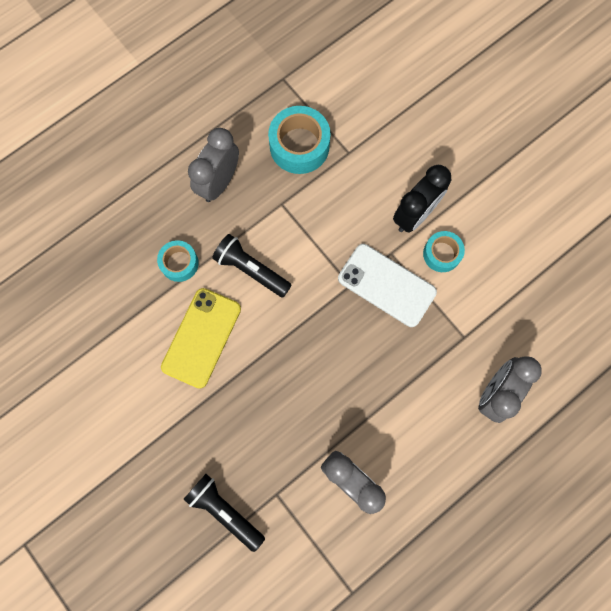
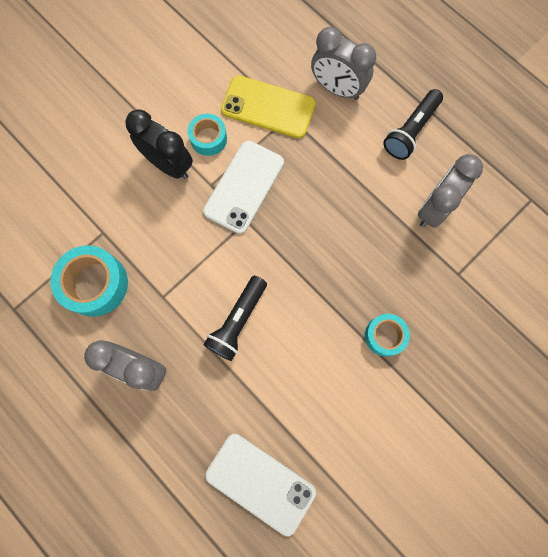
camera: 95 degrees left, 0 degrees up
(106, 279) = (260, 483): none -> white phone
(179, 263) = (236, 400): turquoise tape -> turquoise tape (384, 336)
(201, 337) = (315, 365): yellow phone -> yellow phone (268, 107)
(225, 510) = (482, 321): black flashlight -> black flashlight (410, 131)

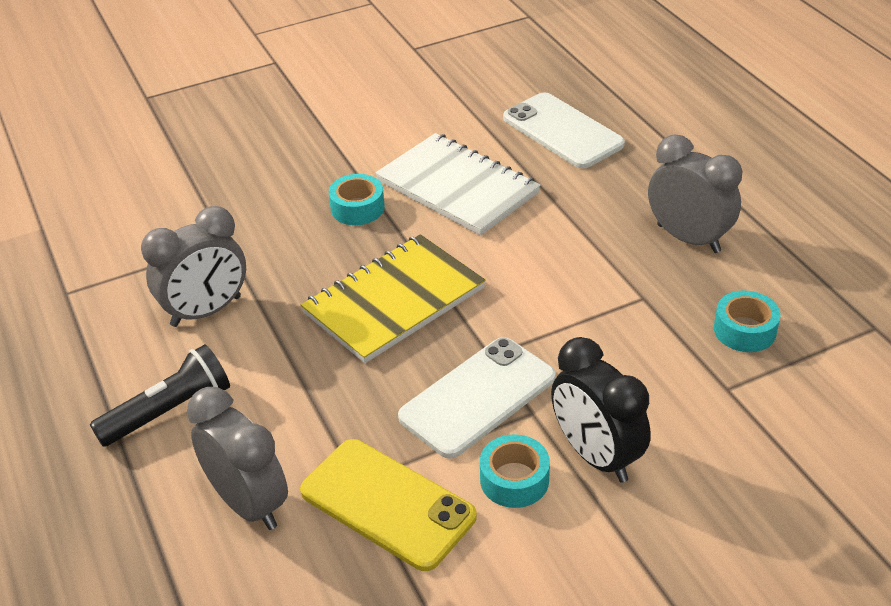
camera: 160 degrees left, 35 degrees down
(95, 284) = (744, 330): turquoise tape -> turquoise tape, size x0.61
(237, 321) = (543, 254): black flashlight -> none
(321, 250) = (394, 301): none -> yellow notebook
(321, 381) = (457, 187): none -> white notebook

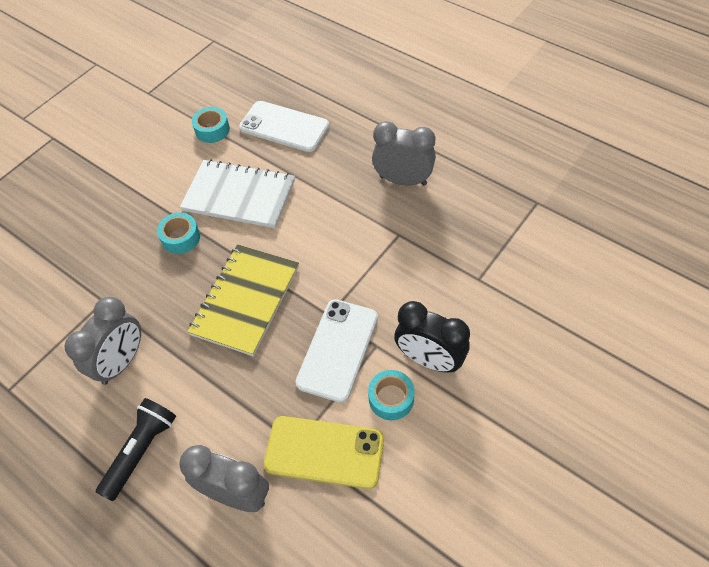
camera: 25 degrees left, 15 degrees up
(744, 330) = (468, 234): turquoise tape -> turquoise tape (212, 130)

